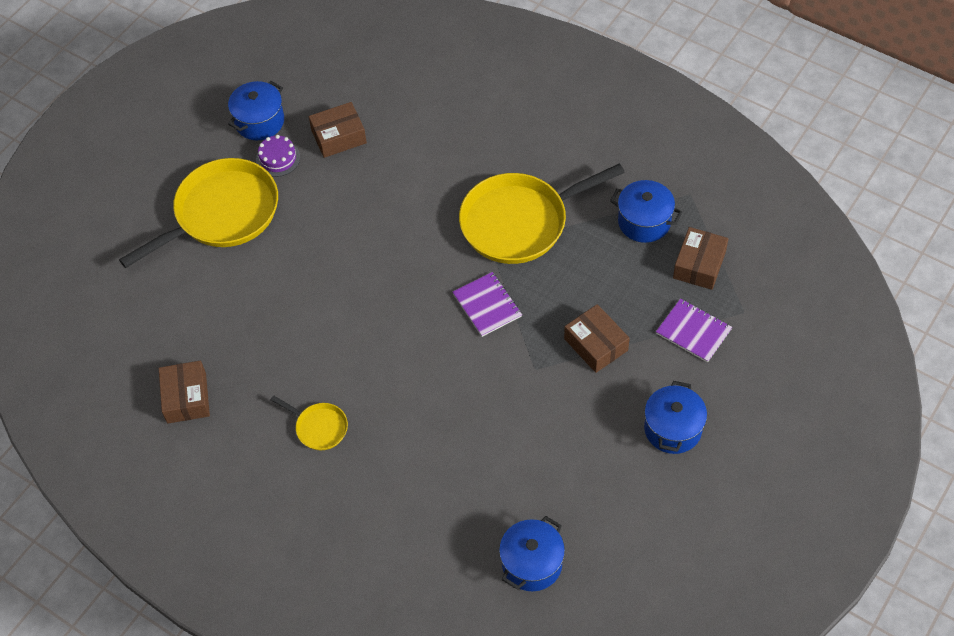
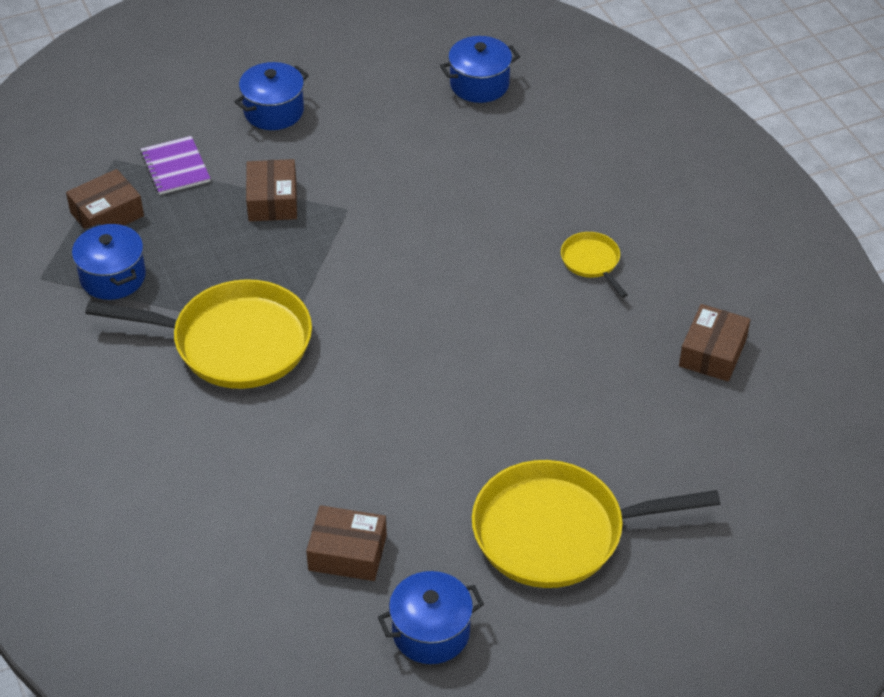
camera: 150 degrees left, 10 degrees down
(278, 158) = (442, 566): purple cake -> none
(487, 305) = (341, 283): purple notebook -> none

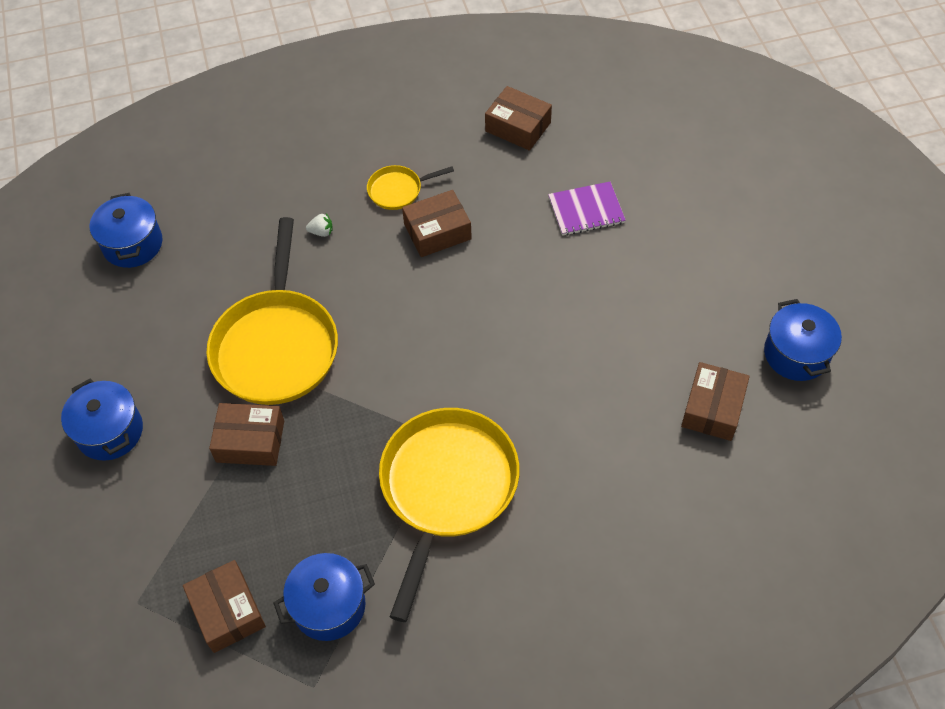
camera: 80 degrees left, 10 degrees up
(175, 167) = (170, 536): purple notebook -> purple notebook (586, 210)
(522, 211) = (321, 232): none -> white strawberry
(542, 300) = (437, 231): none -> brown box
(557, 532) = (696, 255): yellow pan -> yellow pan (276, 346)

